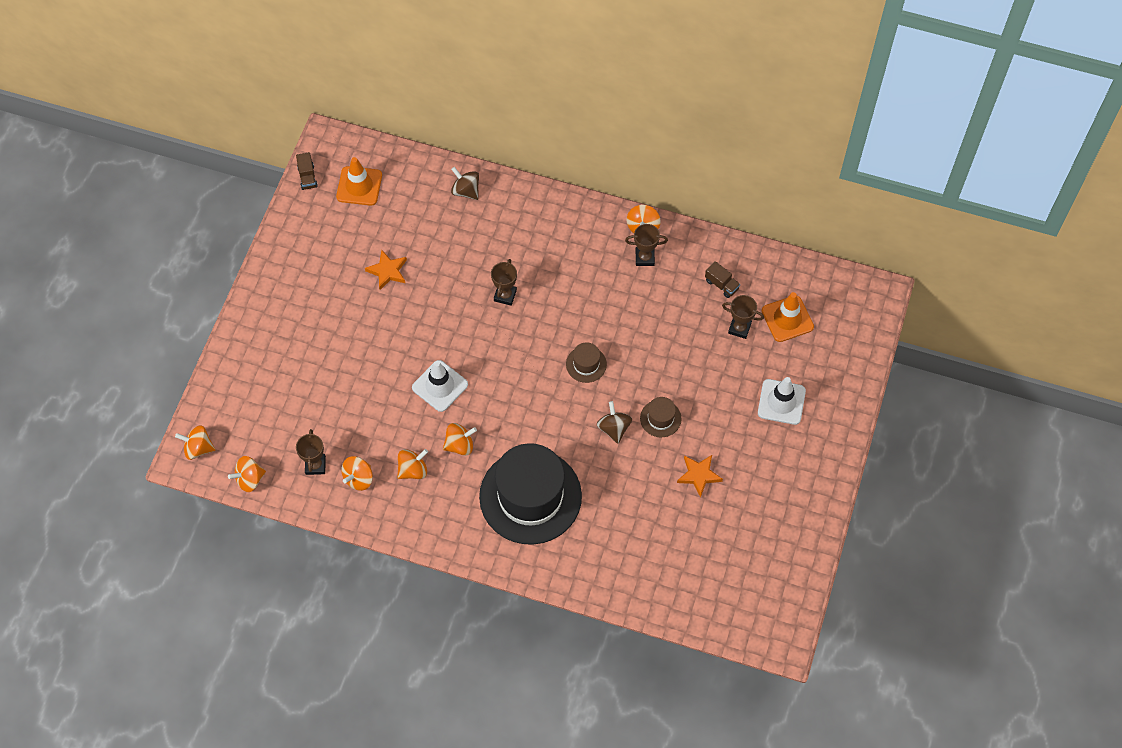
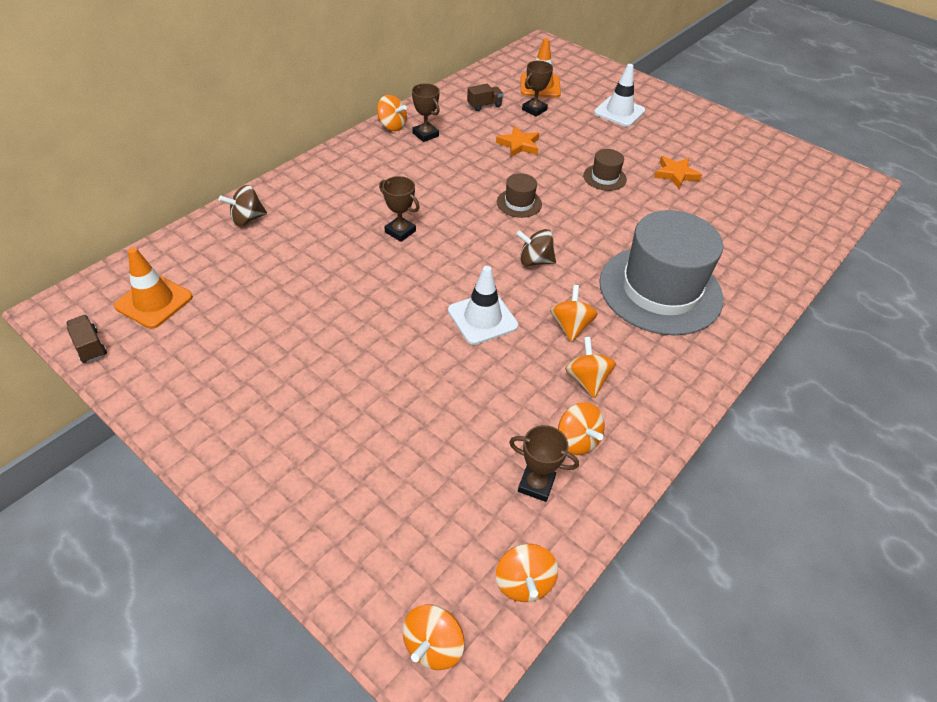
camera: 70 degrees left, 15 degrees down
(307, 177) = (90, 346): brown truck -> brown truck turned 135 degrees counterclockwise
(387, 271) = (294, 314): orange star -> orange star (519, 145)
(530, 496) = (660, 290): black hat -> grey hat
(614, 428) = (602, 208): brown spinning top -> brown spinning top (534, 261)
(644, 258) = (425, 134): brown trophy -> brown trophy turned 60 degrees counterclockwise

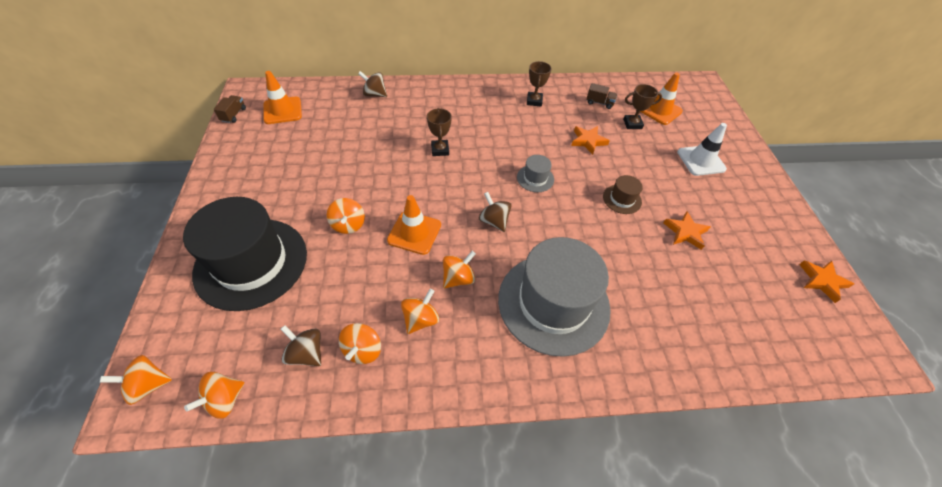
camera: 45 degrees right, 5 degrees up
(365, 463) = (251, 263): none -> black hat
(392, 126) = (520, 85): orange spinning top -> orange spinning top (348, 225)
(482, 318) = (414, 233): white traffic cone -> orange traffic cone
(519, 203) = (535, 178): brown hat -> grey hat
(536, 484) = (306, 353): brown trophy -> brown spinning top
(786, 154) = (822, 281): none -> orange star

